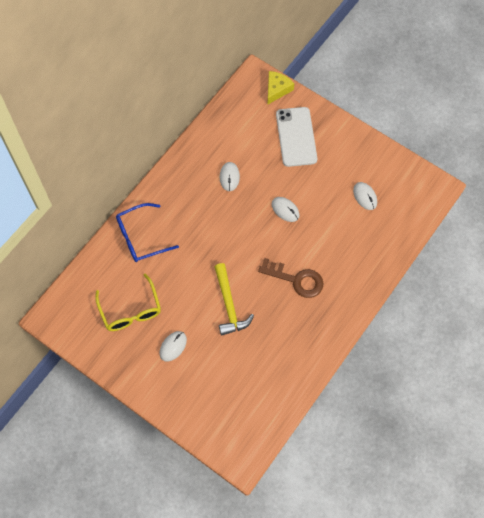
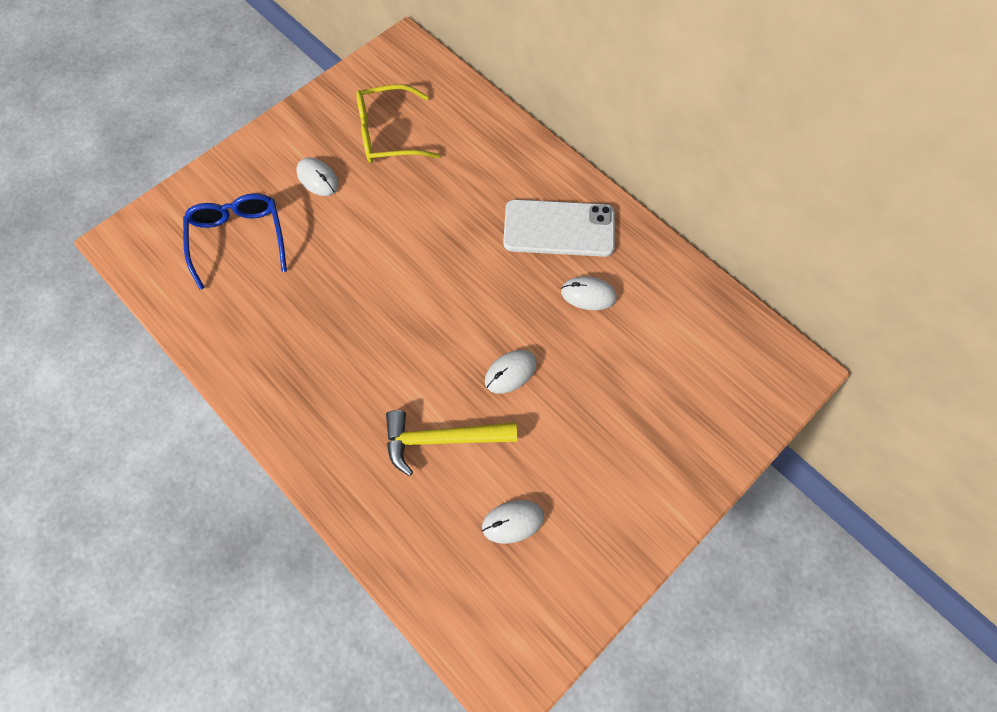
camera: 100 degrees right, 0 degrees up
(140, 237) = (501, 159): blue glasses -> blue glasses (239, 239)
(229, 305) = (360, 260): yellow hammer -> yellow hammer (441, 439)
(277, 89) = (766, 404): yellow cheese -> none
(296, 137) = (658, 419): white phone -> white phone (559, 228)
(296, 279) = (376, 366): brown key -> none

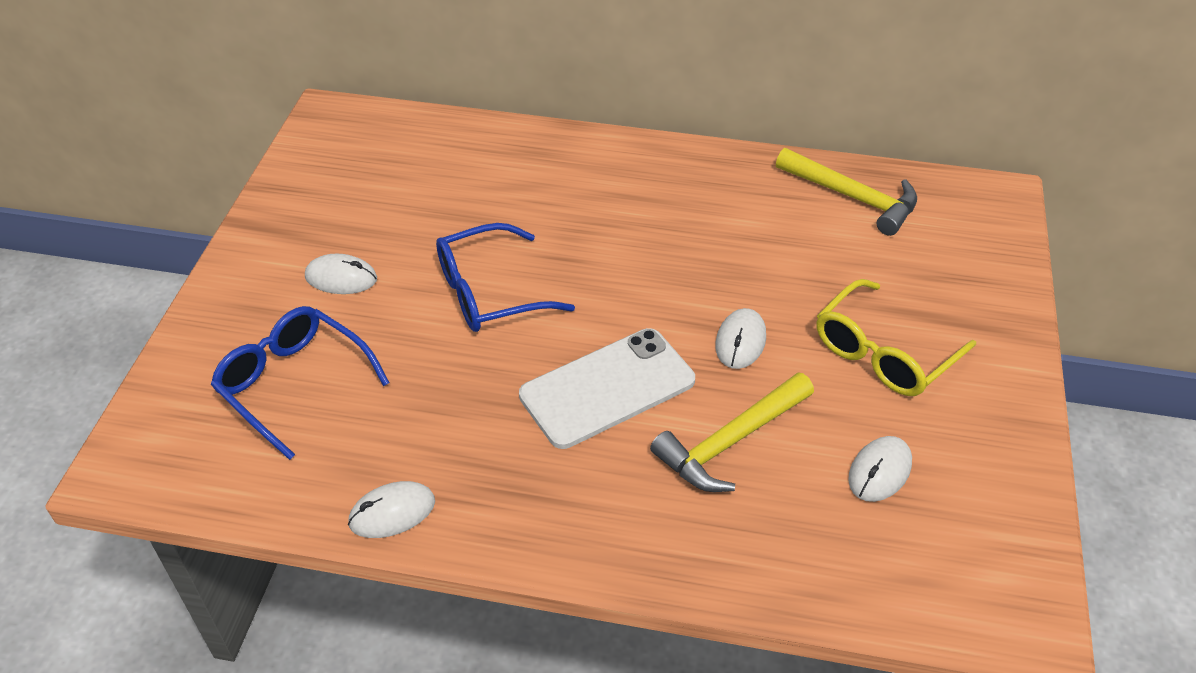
camera: 35 degrees left, 20 degrees down
(388, 135) = (389, 200): yellow glasses -> yellow glasses (883, 353)
(391, 240) = (489, 292): none -> blue glasses
(559, 228) = (662, 194): white phone -> white phone (607, 388)
(588, 294) = (749, 234): white mouse -> white mouse (392, 512)
(687, 308) = (853, 197): none -> yellow hammer

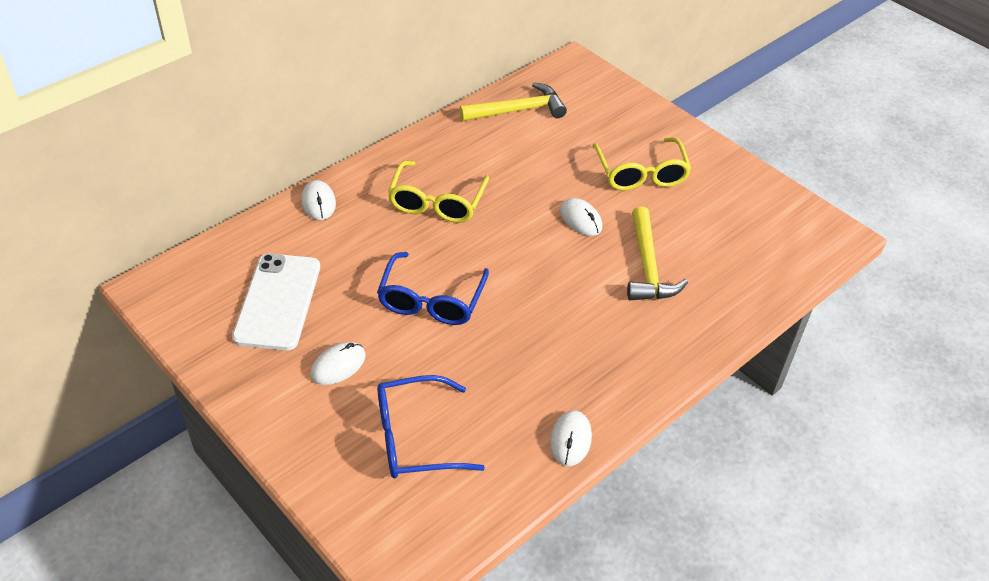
camera: 55 degrees left, 0 degrees up
(607, 388) = (563, 292): white phone -> white phone (277, 301)
(633, 218) = (437, 202): none -> yellow glasses
(879, 471) = (715, 225): white mouse -> white mouse (318, 202)

